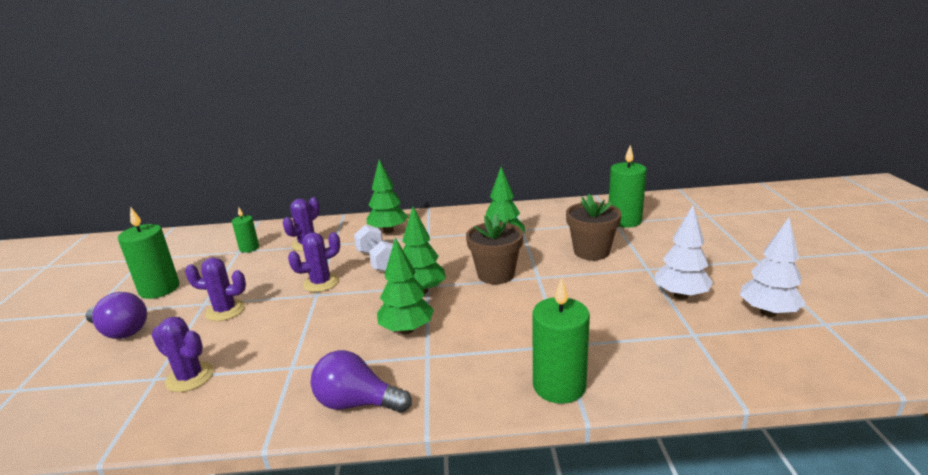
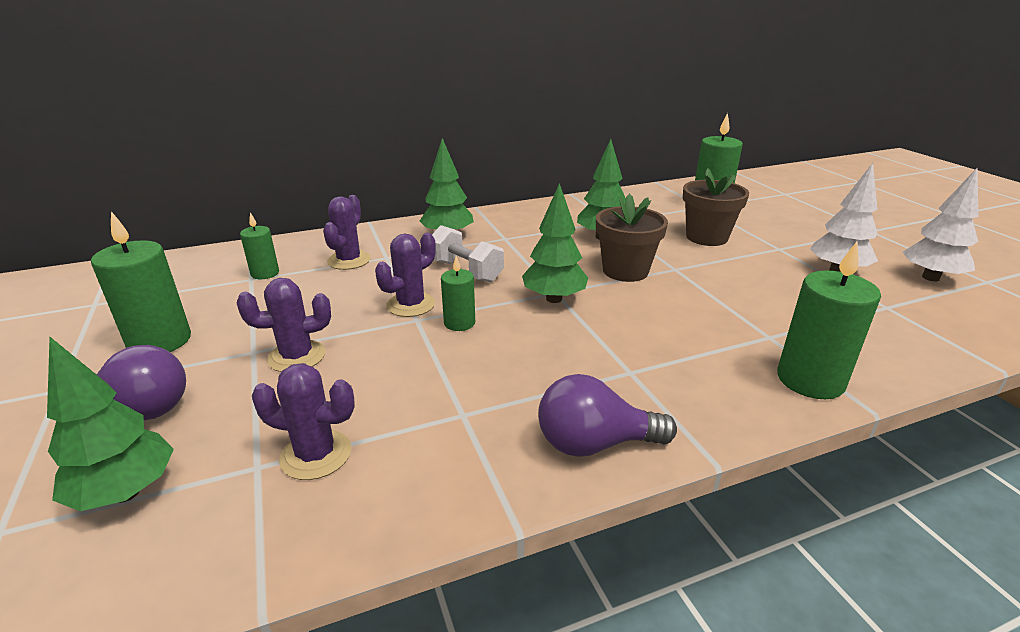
camera: 20 degrees left, 5 degrees up
(341, 301) = (459, 323): none -> green candle
(407, 330) = (577, 345): green tree -> green tree (126, 492)

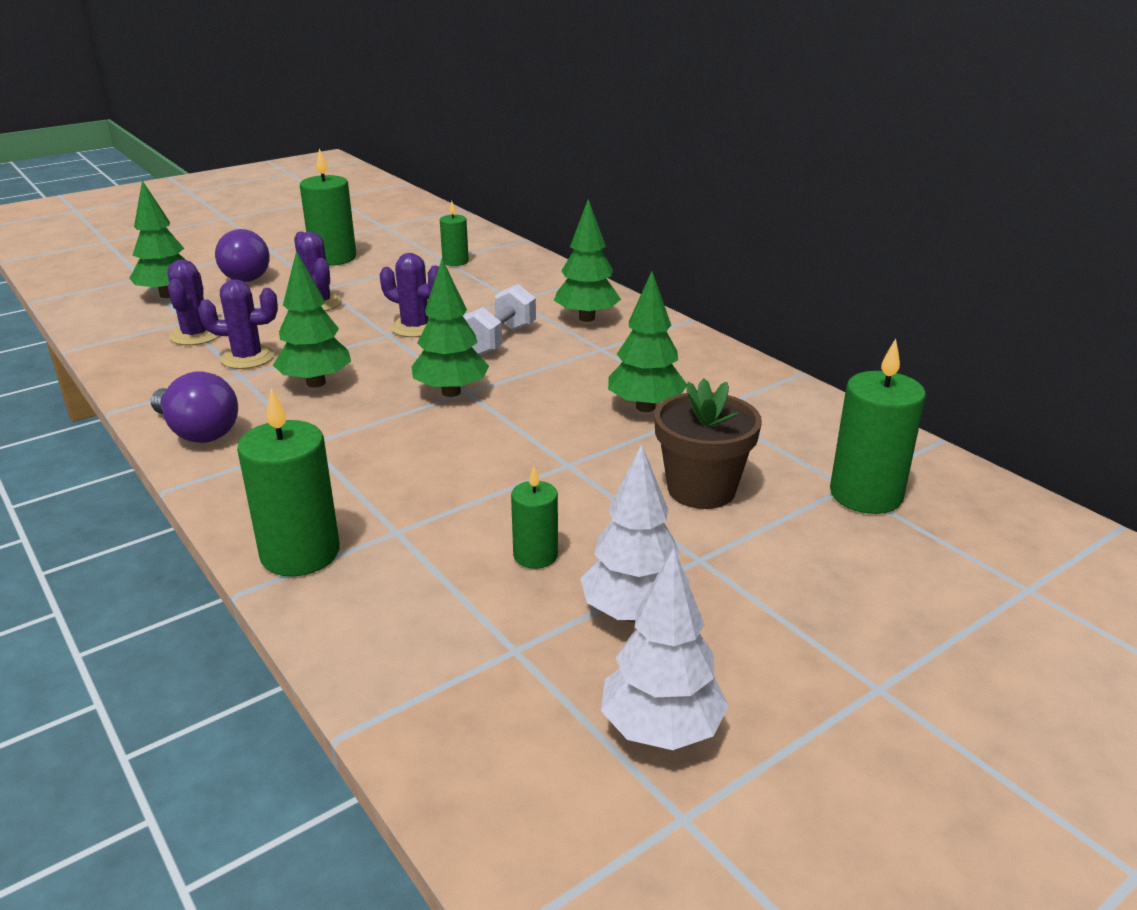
camera: 75 degrees right, 0 degrees up
(349, 260) = (498, 286): purple cactus -> purple cactus (247, 358)
(459, 323) = (386, 353): green candle -> green candle (535, 555)
(506, 364) = (316, 383): none -> green tree
(594, 443) = (198, 432): purple light bulb -> purple light bulb turned 150 degrees clockwise
(625, 271) = (543, 429): brown flower pot -> none

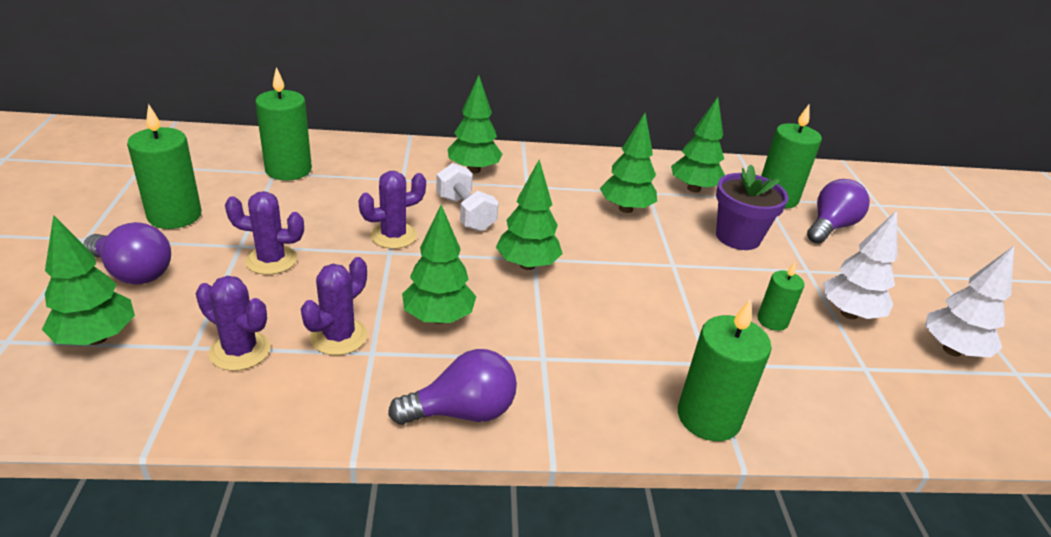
camera: 60 degrees left, 5 degrees up
(455, 261) = (288, 170): green candle -> green candle, size x1.75
(701, 489) = (738, 237): brown flower pot -> purple flower pot
(773, 433) = (694, 189): none -> green tree
(860, 555) = (830, 227): none -> purple light bulb

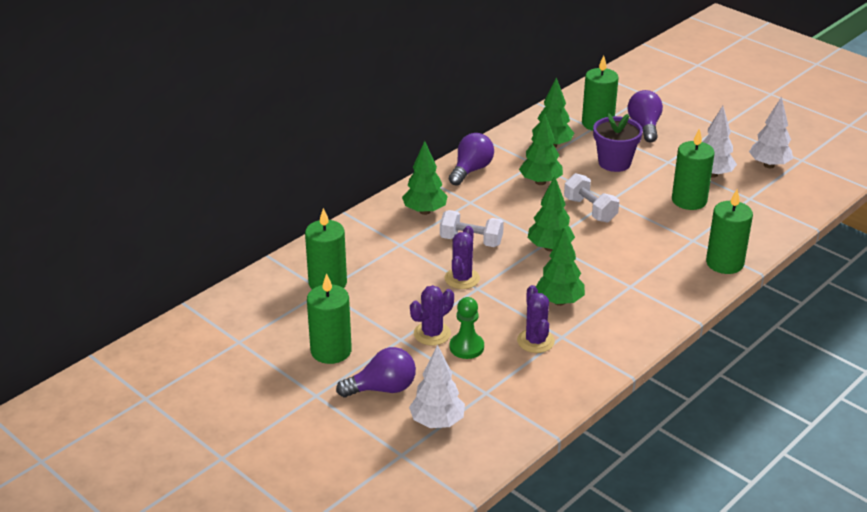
camera: 40 degrees left, 0 degrees up
(97, 338) = (437, 422): green tree -> white tree
(240, 351) = (508, 378): purple cactus -> none
(271, 293) = (466, 347): none -> green pawn
(462, 412) = (638, 330): purple light bulb -> purple light bulb (471, 170)
(633, 260) = (590, 210): none -> white dumbbell
(772, 321) = (689, 200): green candle -> green candle, size x1.75

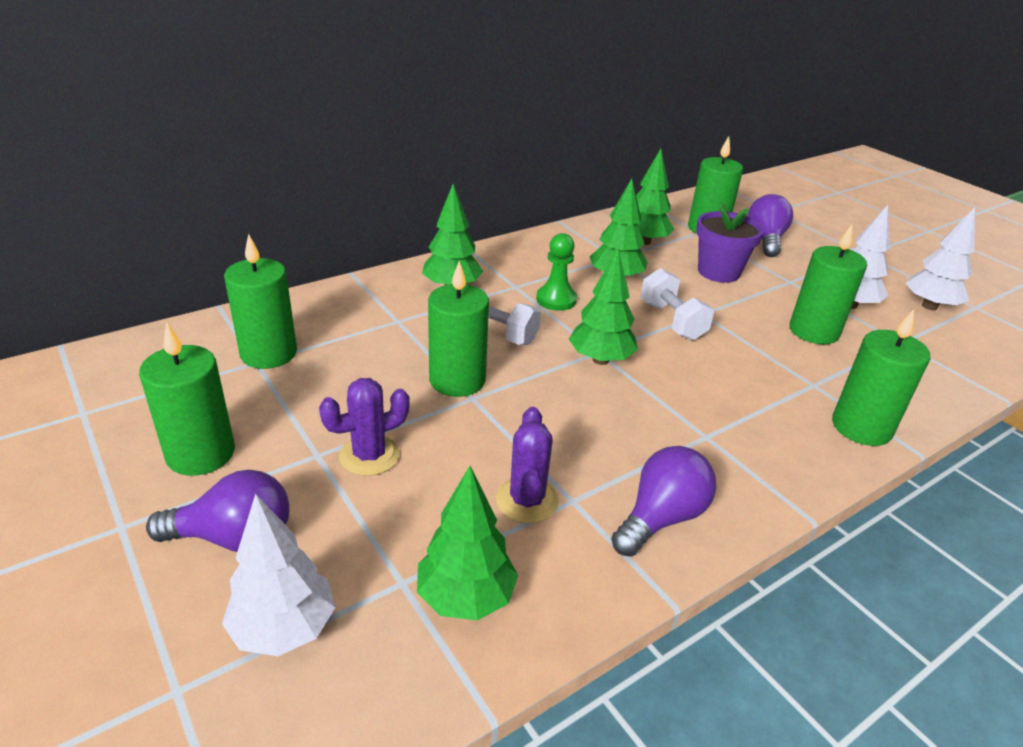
camera: 10 degrees right, 0 degrees up
(462, 278) = (457, 380): purple cactus -> green candle
(466, 347) = (411, 489): green pawn -> green pawn (556, 299)
(471, 170) = (533, 252): purple light bulb -> purple light bulb (661, 518)
(559, 301) = (588, 441): green tree -> green tree (466, 598)

